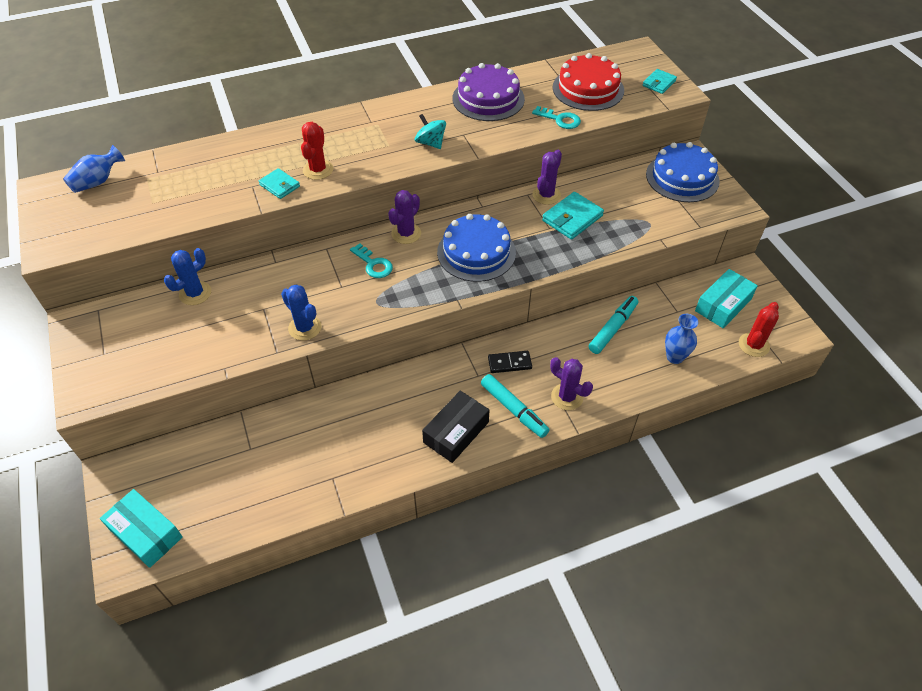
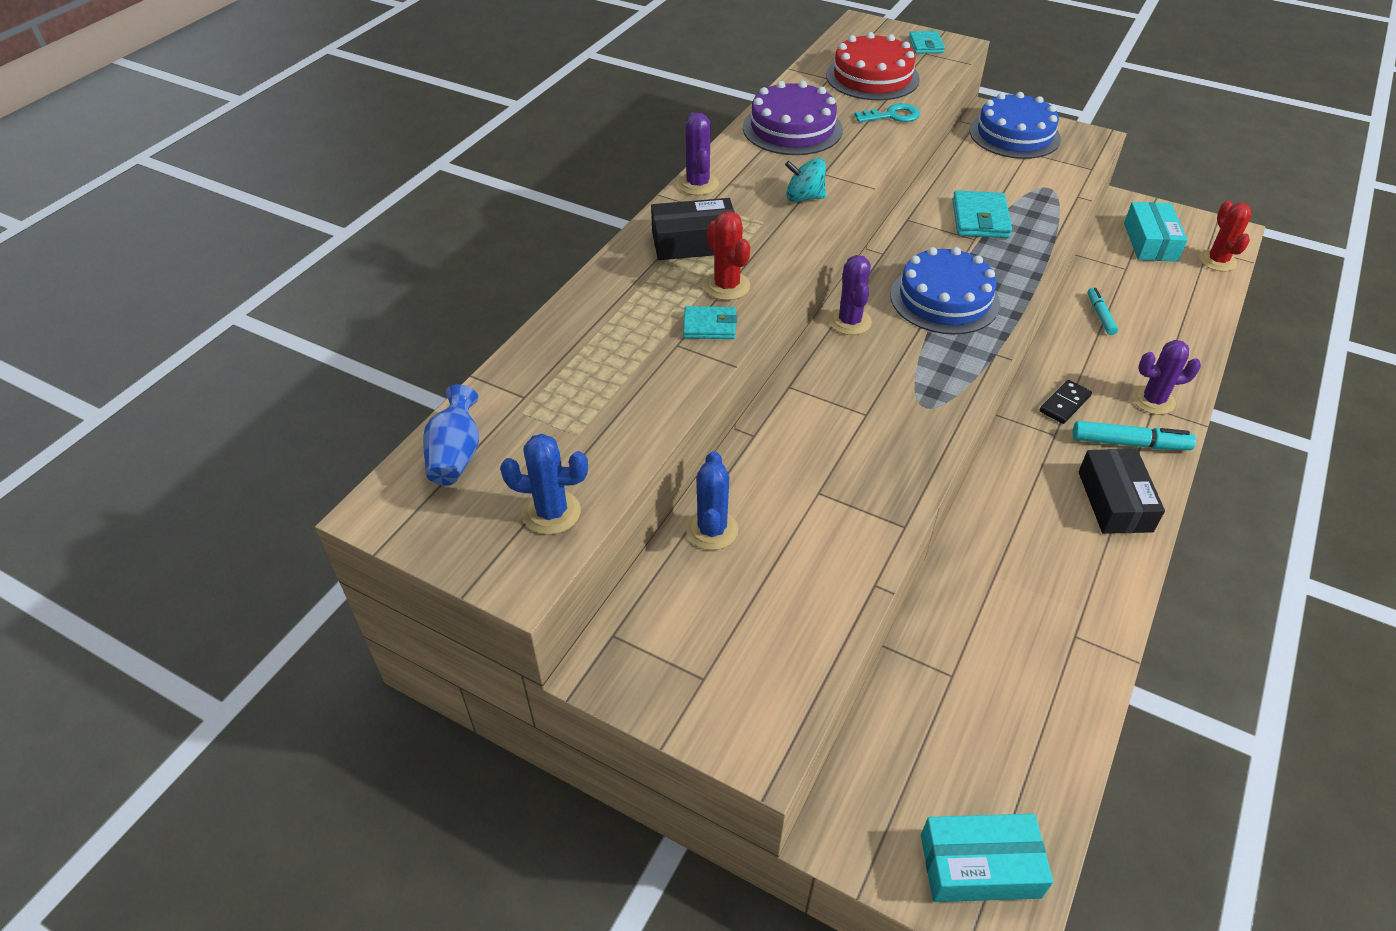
camera: 40 degrees left, 5 degrees down
(305, 328) = (894, 480): blue cactus -> blue cactus (551, 512)
(338, 137) = (694, 242): none -> black box
(373, 264) = (864, 371): turquoise key -> none
(546, 195) = (925, 210): purple cactus -> purple cactus (698, 184)
(613, 328) = (1100, 315): turquoise marker -> turquoise marker, size x0.64
(674, 357) = (1179, 308): blue vase -> none

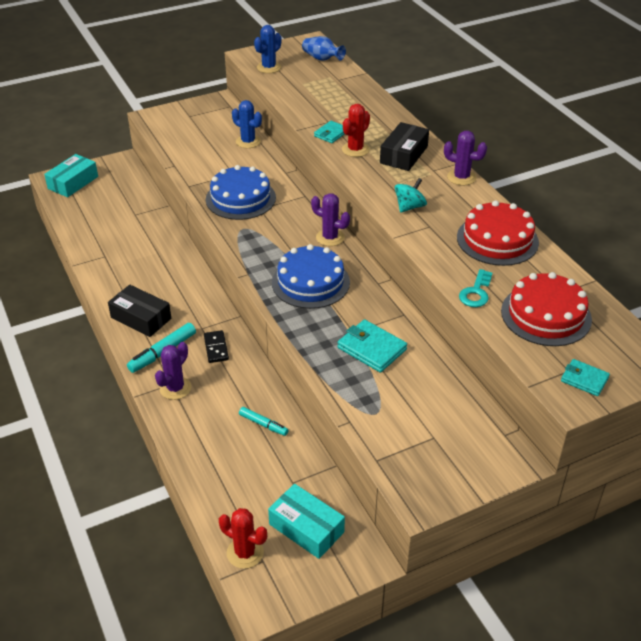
camera: 125 degrees right, 5 degrees down
(727, 286) = (355, 149): red cactus -> red cactus turned 60 degrees counterclockwise
(792, 128) = (497, 239): purple cake -> red cake
(1014, 135) = (467, 449): blue cake -> blue cake (240, 198)

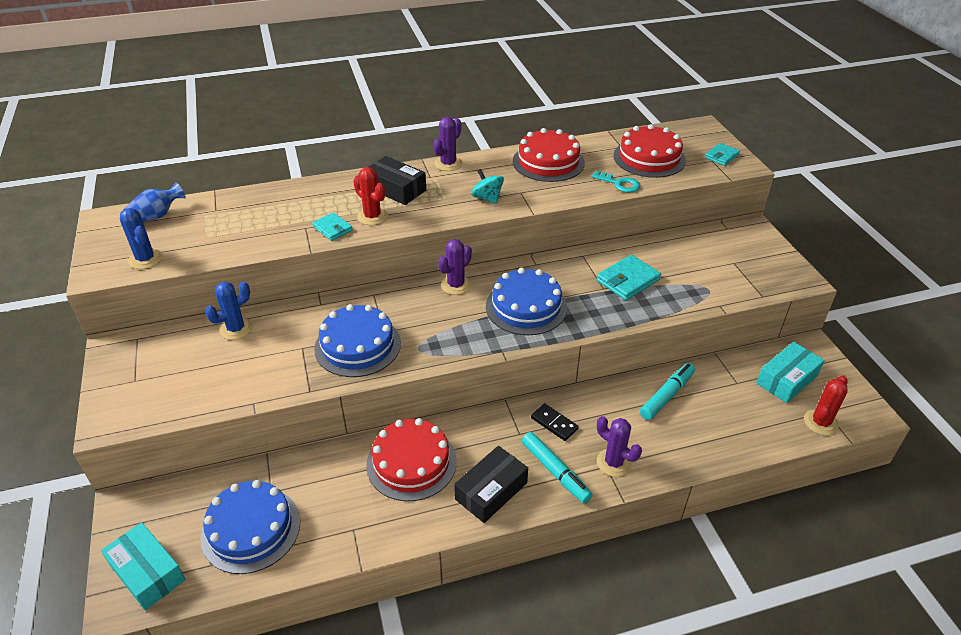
camera: 80 degrees left, 0 degrees up
(104, 213) = (251, 529): none -> blue cake
(165, 273) = (411, 463): none -> red cake
(216, 348) = (554, 423): black domino -> black domino turned 45 degrees clockwise
(263, 424) = (667, 395): turquoise marker -> turquoise marker, size x1.57

